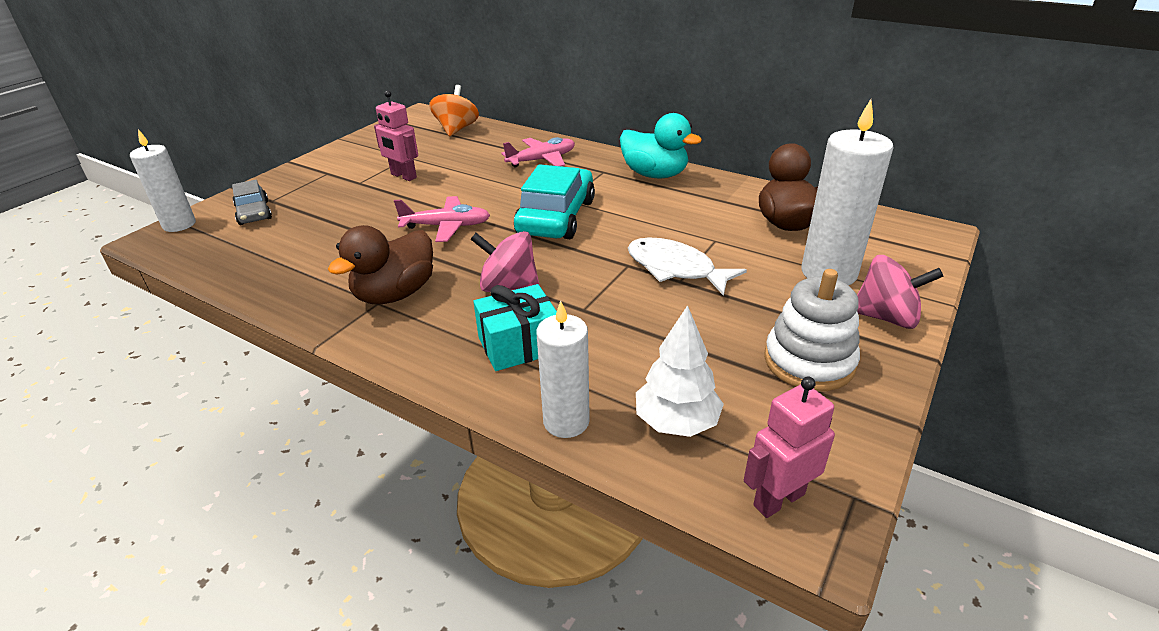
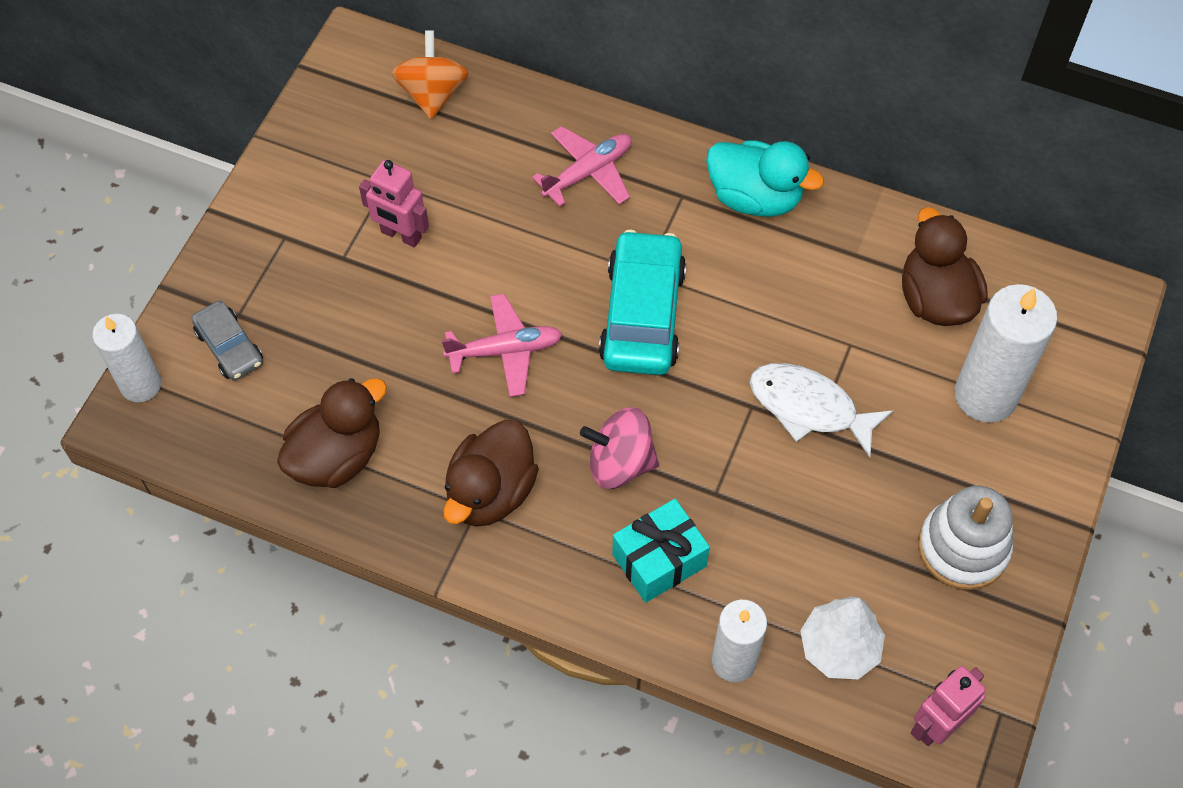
camera: 10 degrees left, 25 degrees up
(288, 267) = (337, 456): none -> brown duck
(886, 317) = (1044, 468): pink spinning top -> none

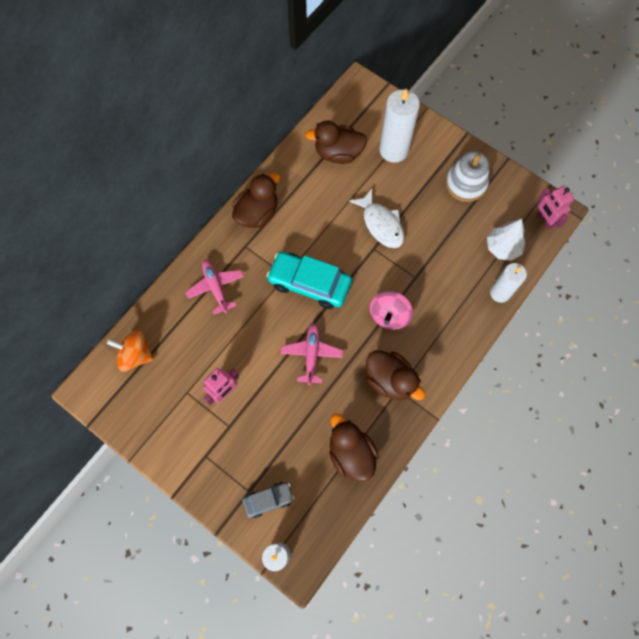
camera: 75 degrees left, 10 degrees up
(659, 560) = (444, 311): turquoise gift -> none
(755, 198) = (257, 213): turquoise duck -> brown duck
(809, 408) = (381, 224): white fish -> white fish turned 75 degrees counterclockwise

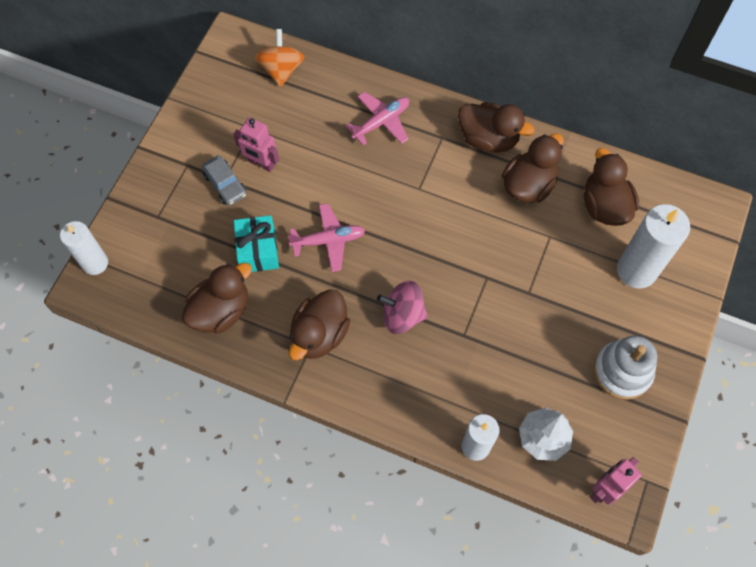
camera: 75 degrees right, 5 degrees down
(268, 499) = (152, 238): grey car -> grey car (225, 184)
(305, 412) = (258, 251): none -> turquoise gift
(306, 198) = (528, 185): none -> brown duck
(309, 283) = (416, 217): turquoise car -> none
(381, 224) = (523, 278): white fish -> none

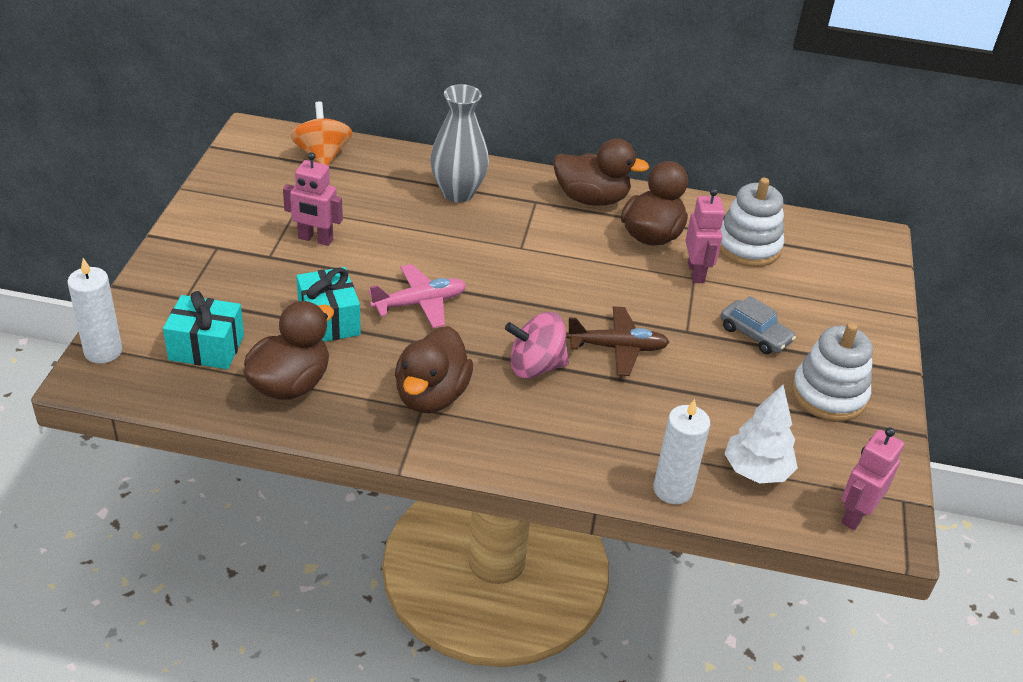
camera: 15 degrees left, 25 degrees down
(167, 268) = (206, 347): none -> turquoise gift
(225, 184) = (271, 261): grey car -> grey car (755, 334)
(381, 122) = (458, 193): pink plane -> grey vase
(469, 304) = (617, 348): none -> brown plane
(553, 231) = (696, 273): none -> pink robot
(604, 206) = (748, 246): brown duck -> white stacking toy
(636, 270) = (807, 299): white candle -> none

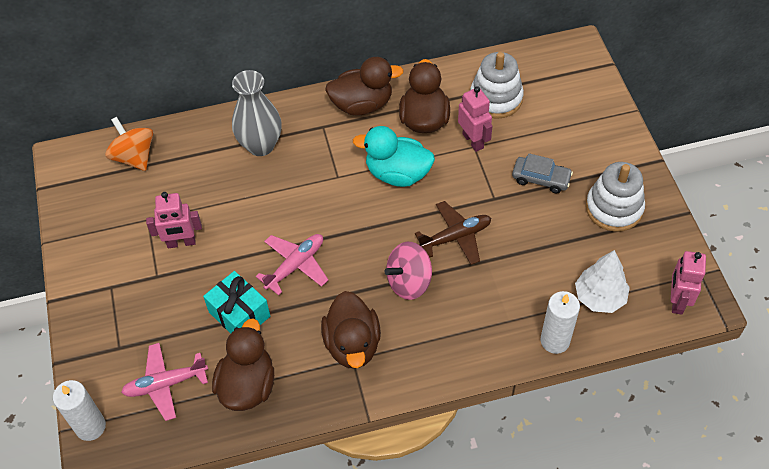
camera: 20 degrees left, 15 degrees up
(206, 347) = (165, 384): turquoise gift -> pink plane
(589, 269) = (397, 174): none -> turquoise duck

